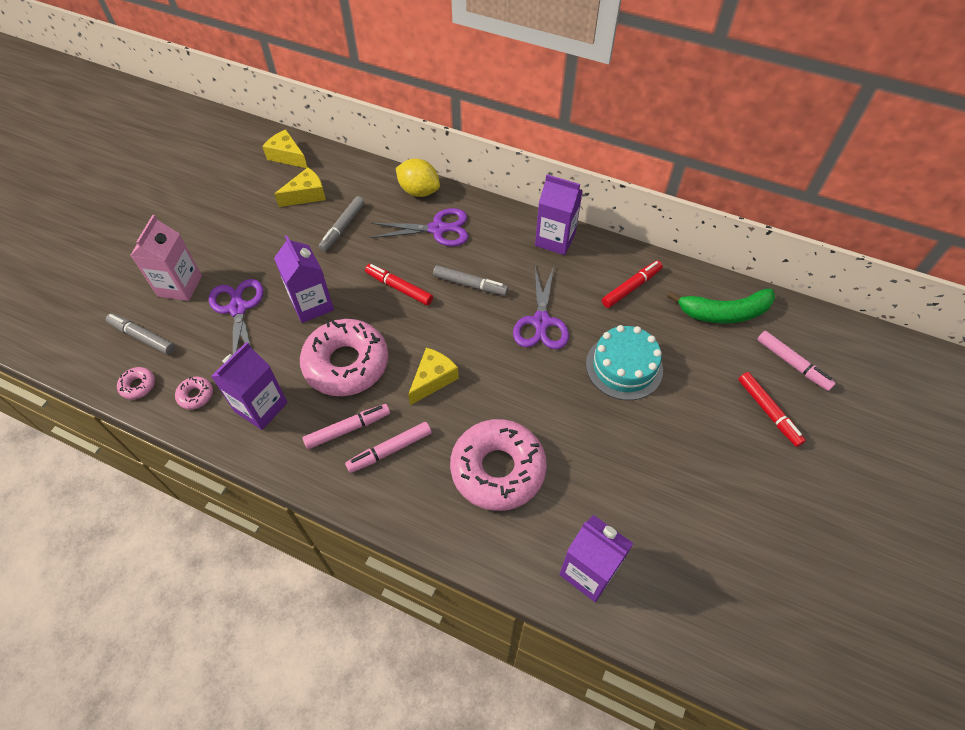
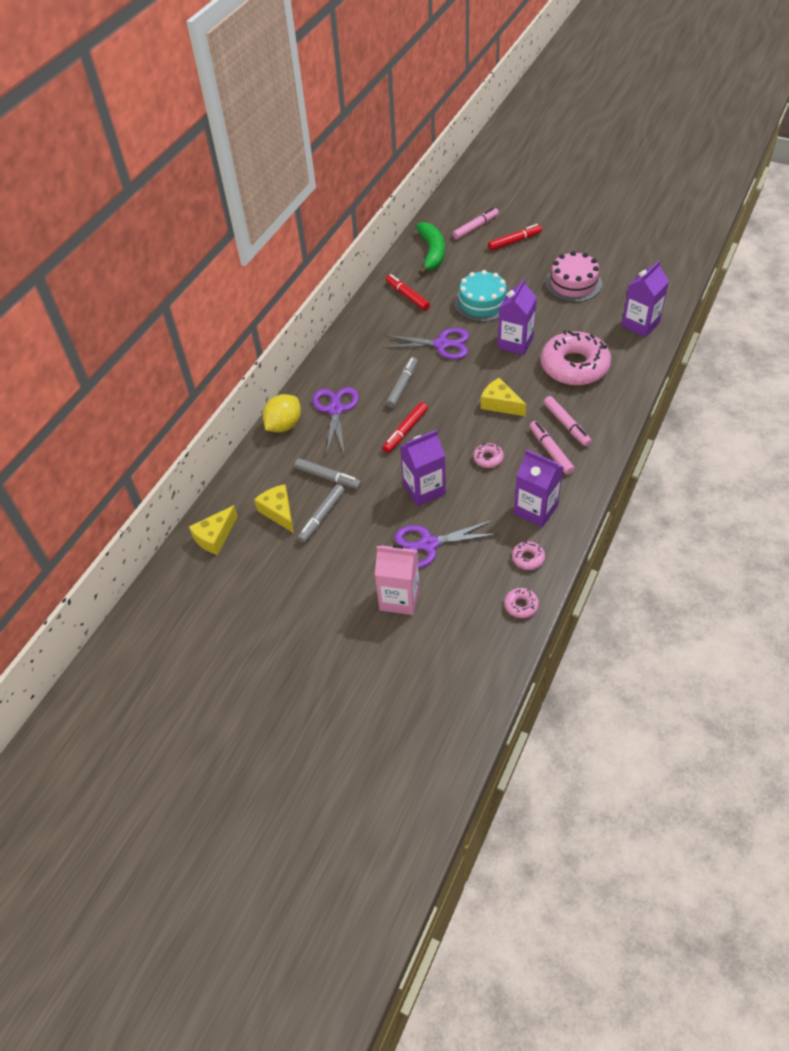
camera: 85 degrees left, 5 degrees down
(142, 337) = (465, 615): grey marker -> grey marker (322, 517)
(346, 364) = (488, 458): pink donut -> pink donut, size x0.41
(555, 239) = (354, 336): purple carton -> purple carton (515, 343)
(677, 484) = (573, 283): none -> pink cake

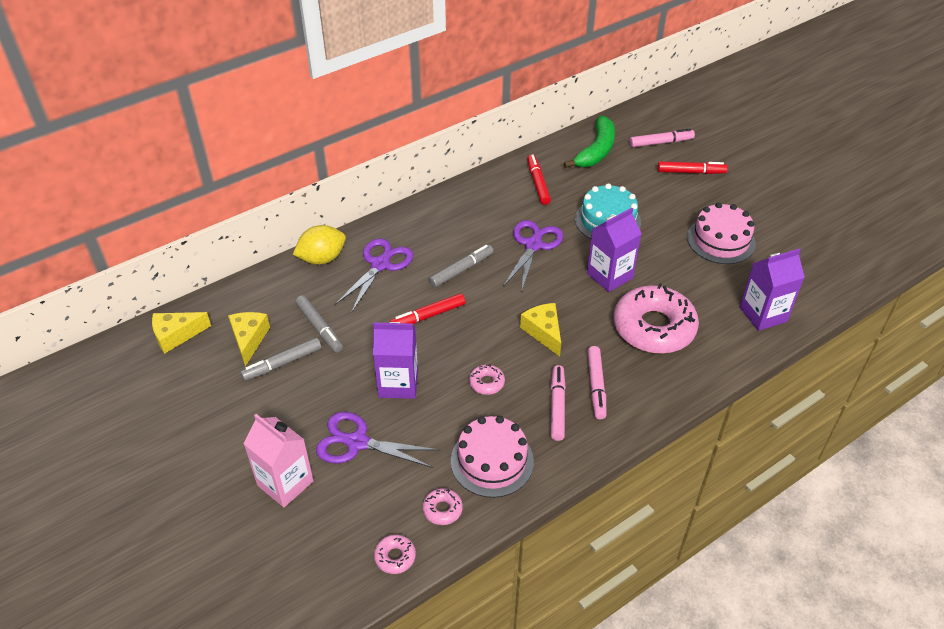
camera: 25 degrees right, 5 degrees down
(441, 344) = (533, 245): purple scissors -> purple scissors turned 105 degrees counterclockwise
(535, 509) = (492, 461): purple carton -> pink cake

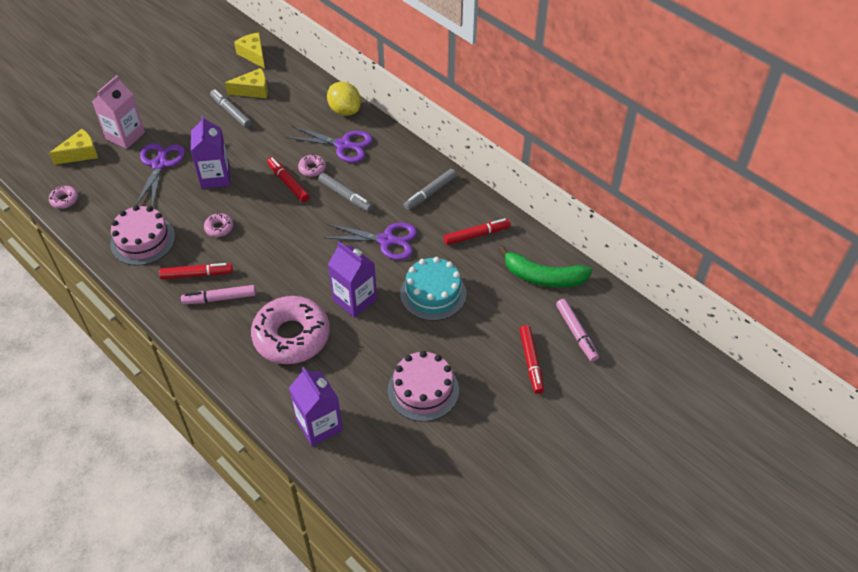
camera: 80 degrees right, 5 degrees up
(320, 328) = (268, 124): grey marker -> grey marker (430, 193)
(442, 509) = (101, 218): pink donut -> pink donut (312, 168)
(543, 332) = (278, 258): yellow cheese -> yellow cheese (80, 153)
(557, 406) = (197, 274): pink marker -> red marker

